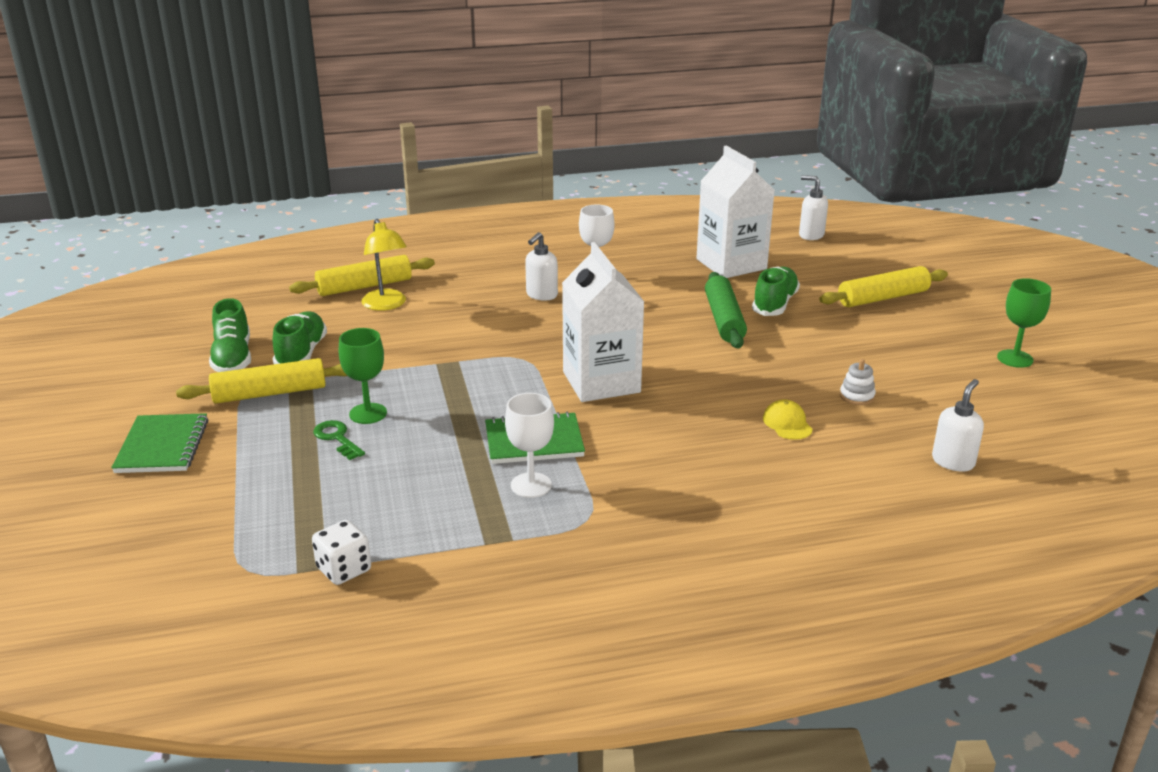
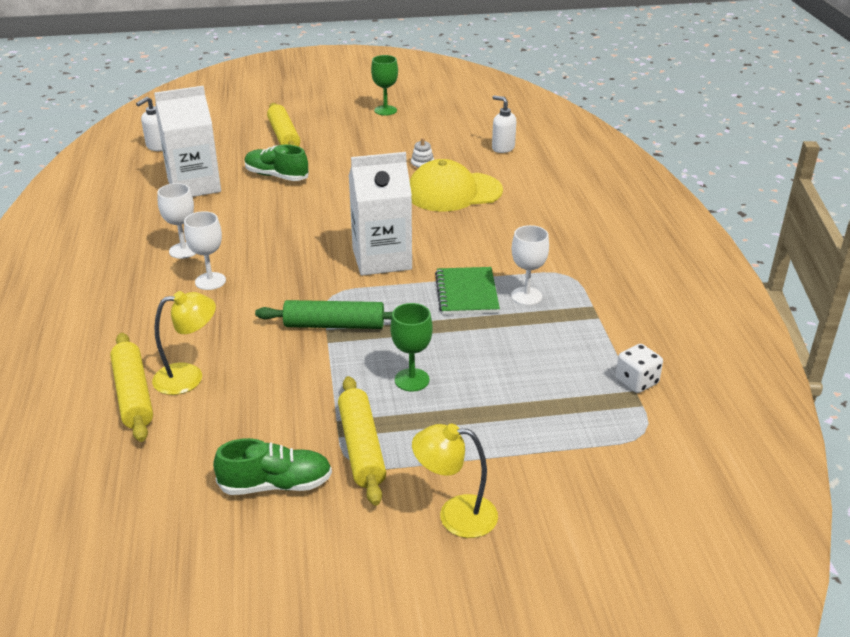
camera: 85 degrees left, 5 degrees up
(162, 446) = (455, 515): green notebook -> yellow lamp
(301, 353) = (281, 431): green shoe -> none
(337, 438) = (452, 396): green key -> none
(541, 295) = (210, 281): white soap dispenser -> white goblet
(724, 320) = (295, 199): green rolling pin -> green rolling pin (334, 325)
(787, 423) = (453, 192): yellow cap -> yellow cap, size x2.37

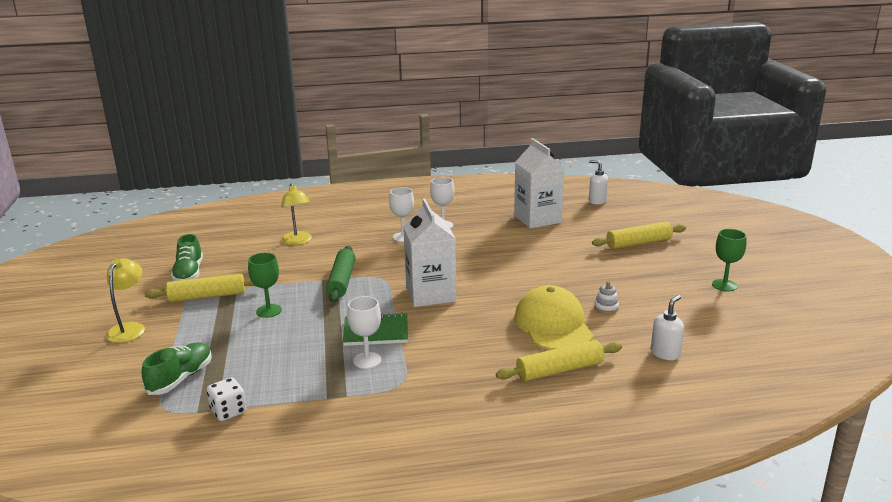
camera: 90 degrees right, 10 degrees down
(133, 395) = (286, 229): yellow rolling pin -> yellow rolling pin (559, 370)
(276, 176) = (562, 246): green shoe -> green shoe (181, 378)

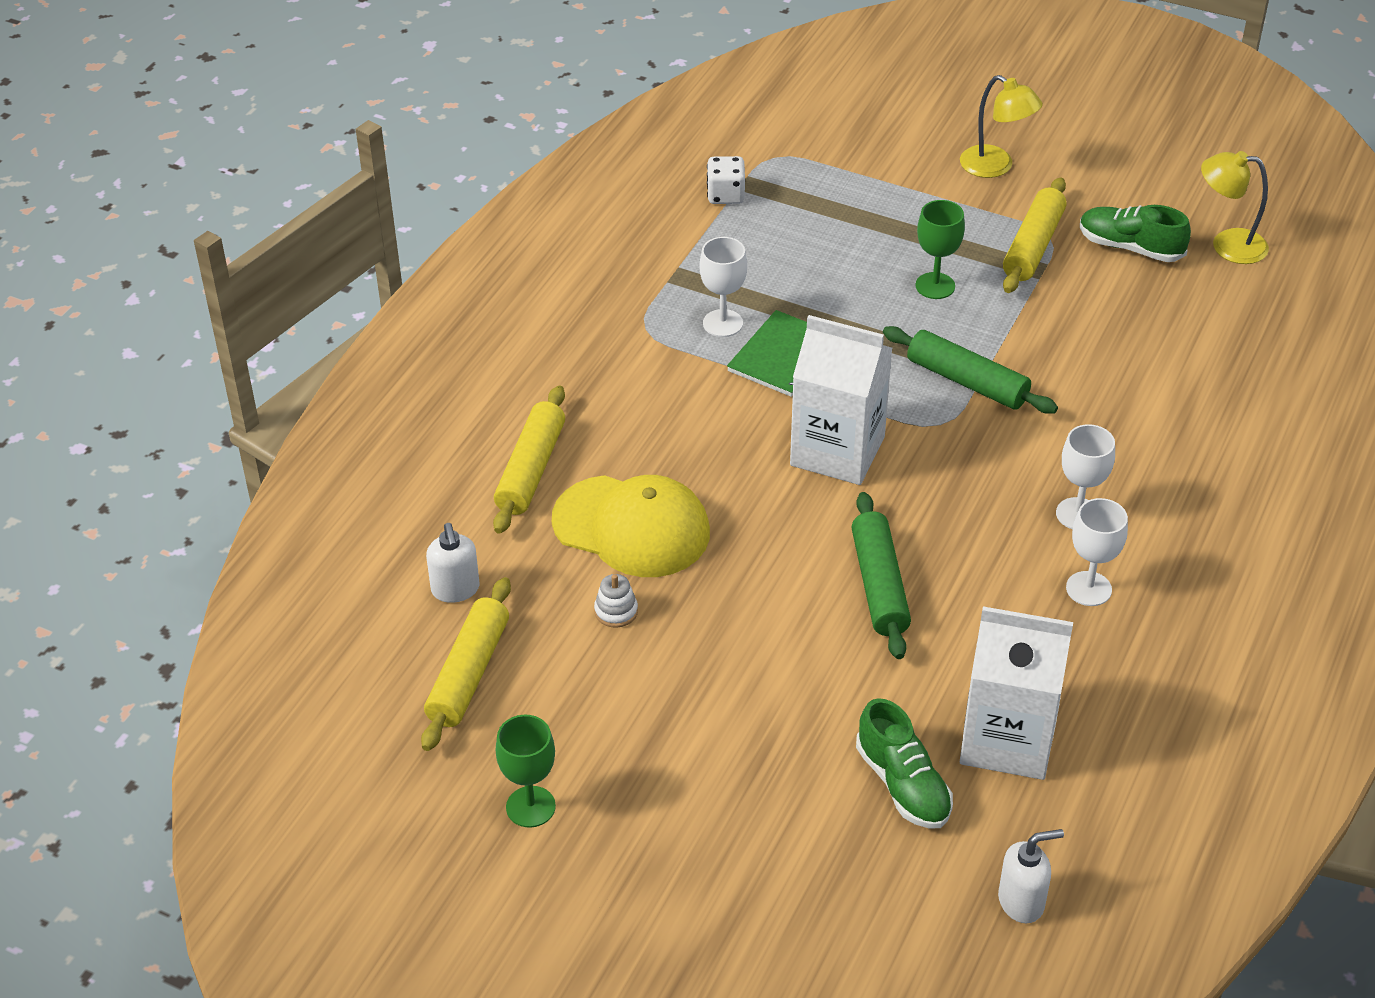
camera: 125 degrees right, 20 degrees up
(181, 378) = (829, 179): green shoe -> green shoe (903, 784)
(298, 241) = (1163, 387): yellow lamp -> yellow lamp (1227, 245)
(499, 260) = (880, 585): none -> green rolling pin
(638, 243) = (774, 816): yellow rolling pin -> yellow rolling pin (469, 673)

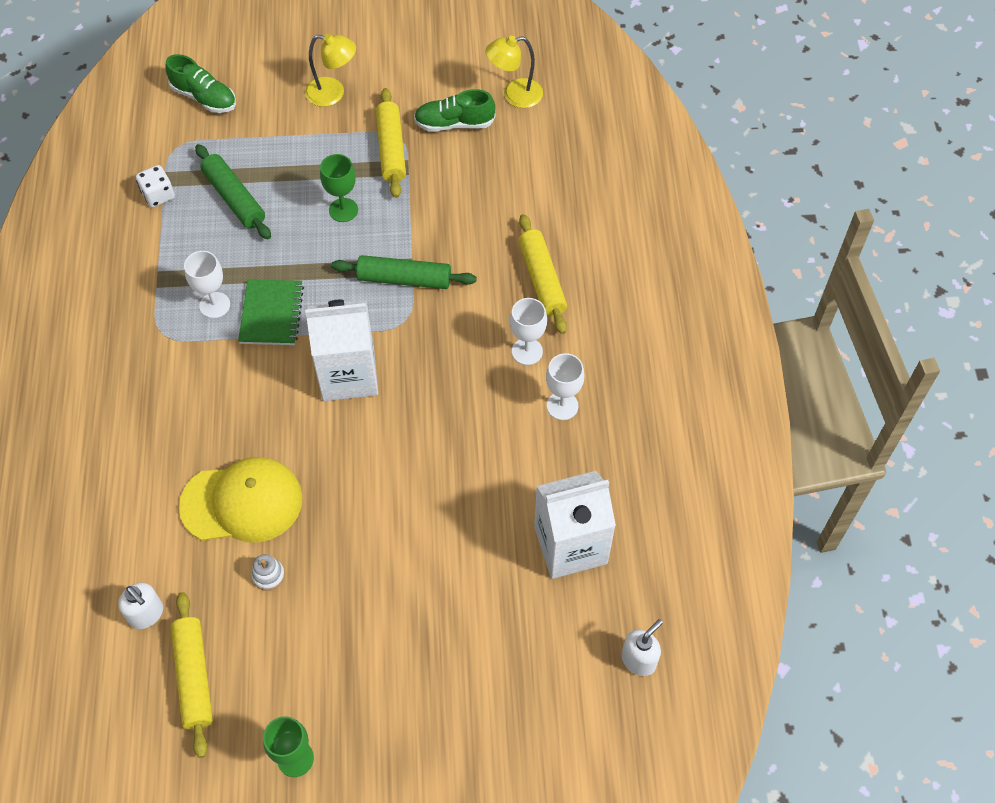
camera: 30 degrees left, 15 degrees up
(531, 470) = (145, 489): yellow rolling pin -> yellow rolling pin (542, 279)
(880, 585) = (431, 467): green rolling pin -> green rolling pin (234, 198)
(903, 784) = (524, 612): green shoe -> green shoe (204, 97)

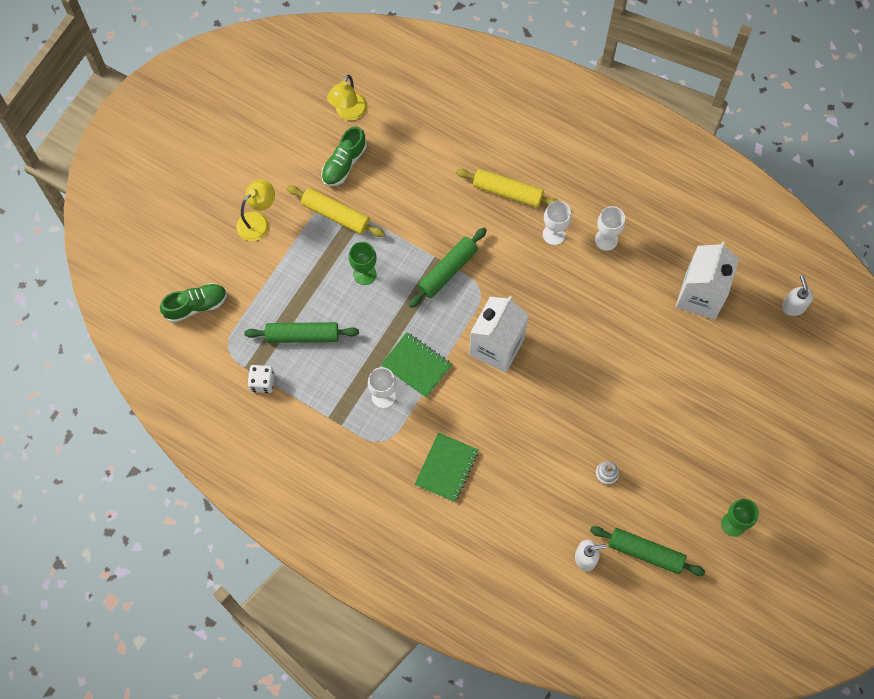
camera: 55 degrees left, 10 degrees up
(170, 410) = (446, 468): none -> green notebook
(194, 677) = (646, 552): yellow rolling pin -> green rolling pin
(242, 502) = (546, 461): yellow cap -> none

